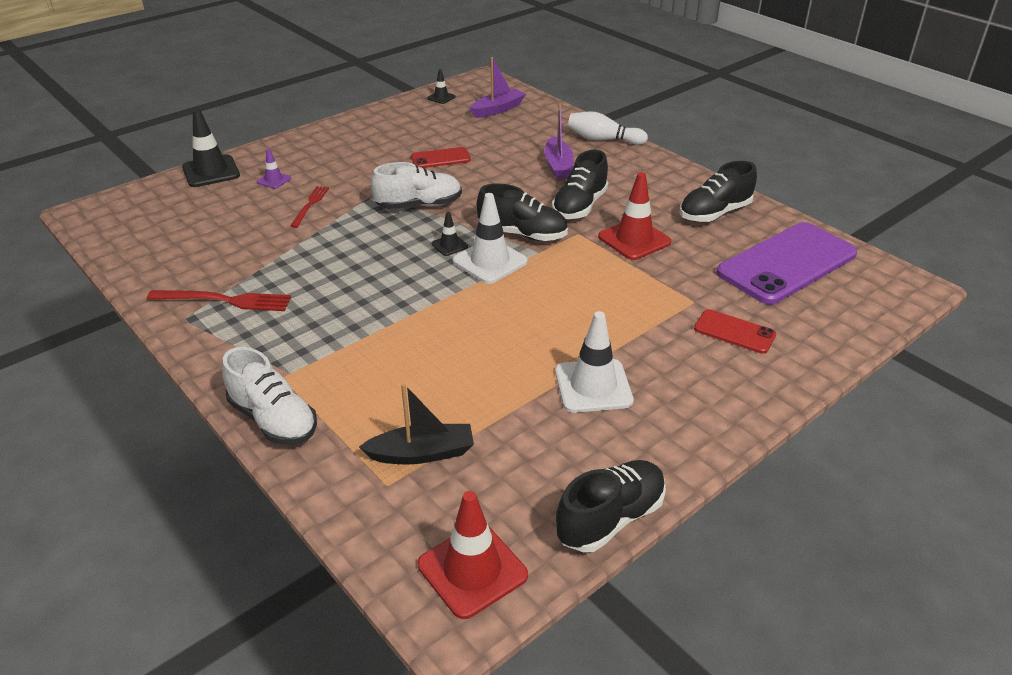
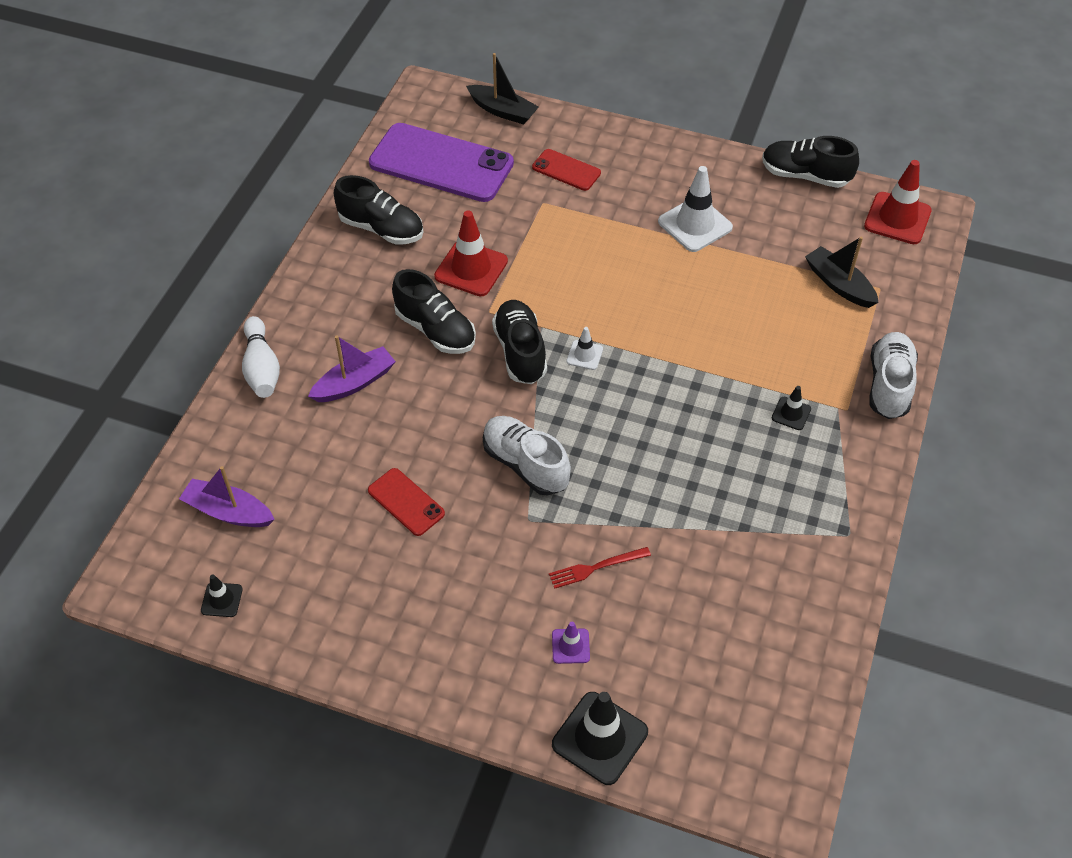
camera: 120 degrees left, 15 degrees up
(223, 300) = (802, 523): red fork -> none
(449, 245) = (581, 398): black traffic cone -> black traffic cone (791, 413)
(490, 261) = (584, 355): white traffic cone -> white traffic cone, size x0.51
(579, 206) = (435, 330): black shoe -> black shoe turned 45 degrees clockwise
(734, 332) = (566, 170): red phone -> red phone turned 60 degrees counterclockwise
(856, 323) = (503, 111): none -> black boat

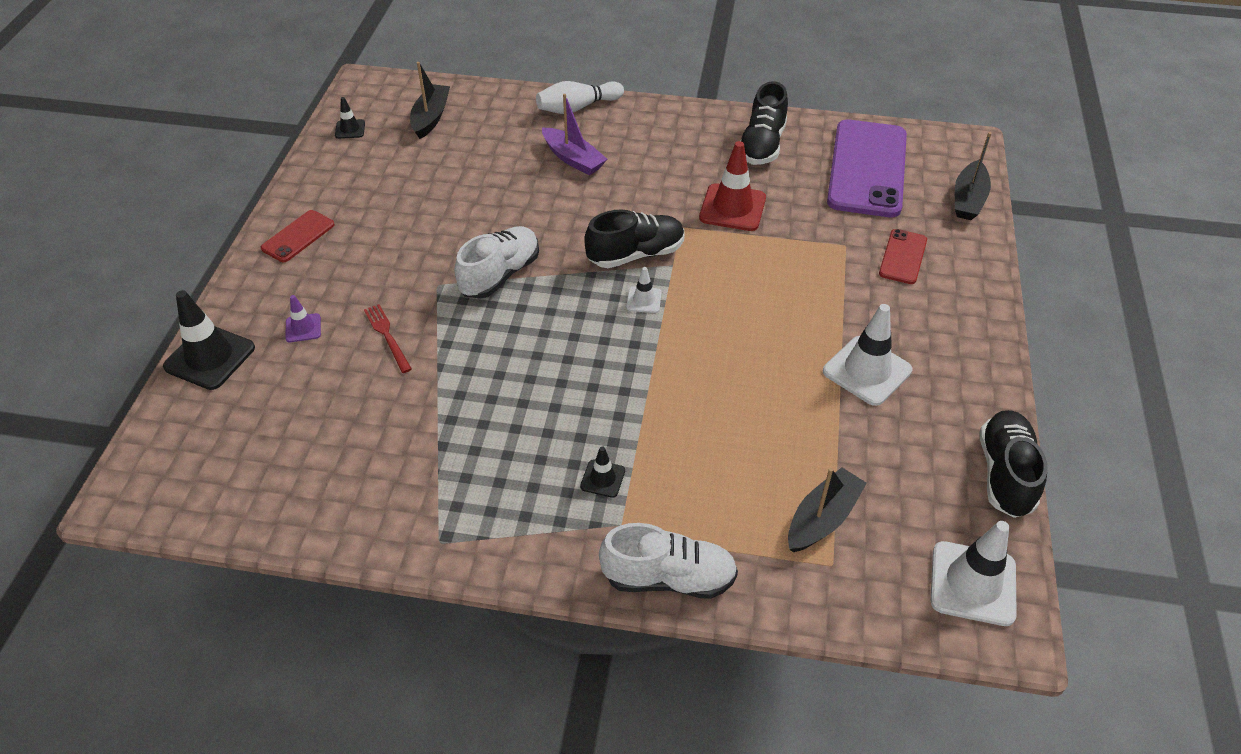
camera: 80 degrees right, 5 degrees down
(228, 512) = (431, 118): purple boat -> black boat
(406, 502) = (449, 207): red phone -> red phone (298, 236)
(435, 330) = (647, 196): black shoe -> none
(897, 218) = (973, 583): red traffic cone -> white traffic cone

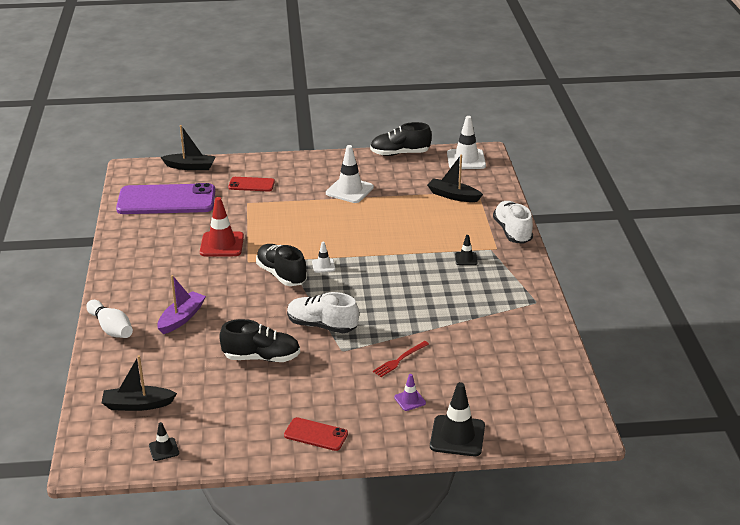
camera: 105 degrees left, 15 degrees down
(762, 145) = (147, 240): black shoe -> black shoe (261, 357)

